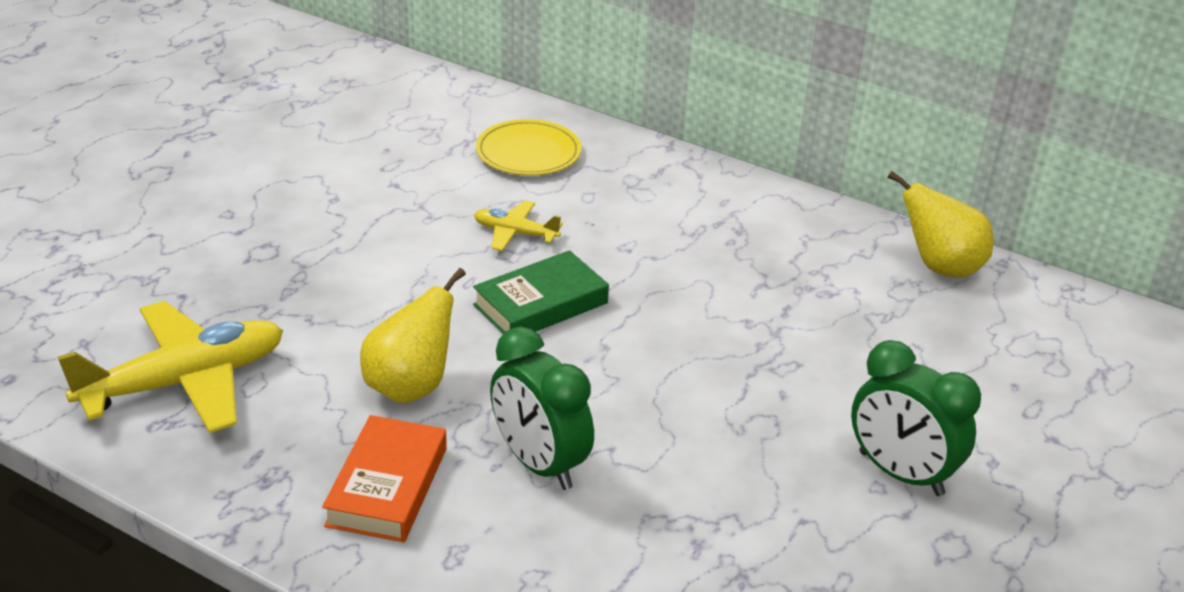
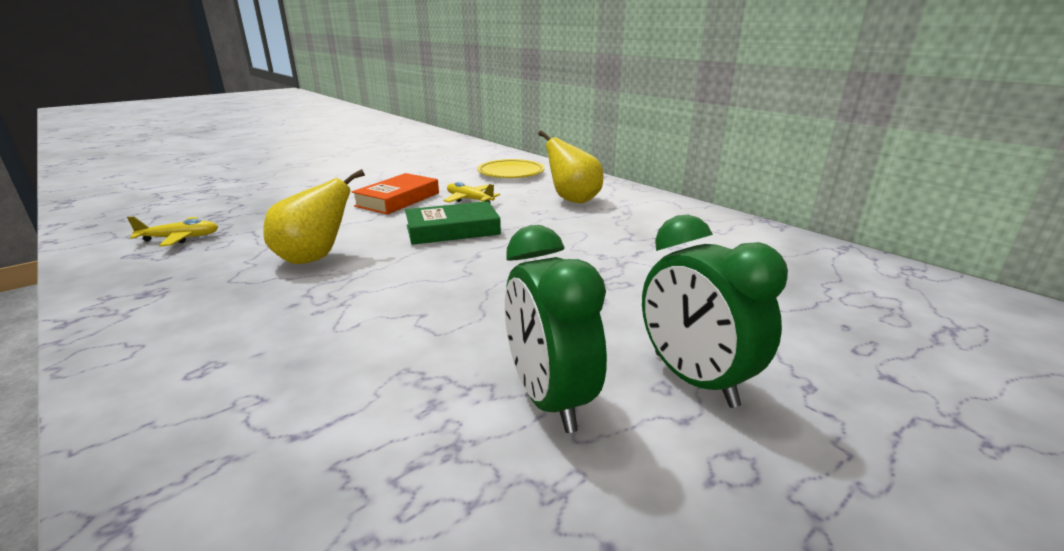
camera: 20 degrees right, 10 degrees down
(185, 382) = (180, 238): yellow plane -> yellow plane, size x0.49
(387, 486) = (219, 311): orange book -> orange book (398, 199)
(539, 464) = (352, 315): green clock -> green clock (549, 398)
(940, 267) = (784, 244): yellow pear -> yellow pear (573, 200)

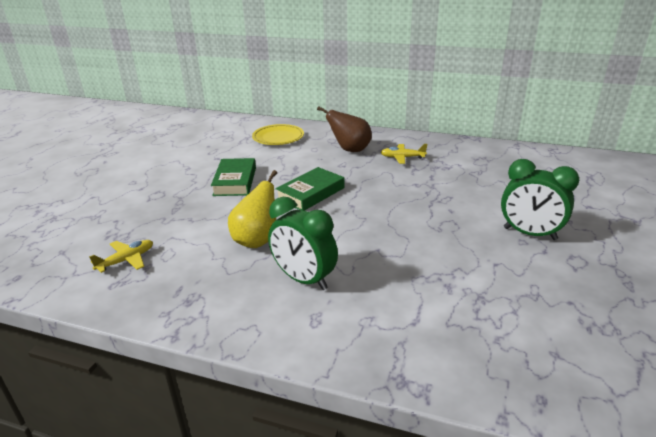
camera: 30 degrees left, 5 degrees up
(398, 199) = (235, 181): orange book -> green book
(469, 200) = (285, 168): yellow plane -> yellow plane (402, 157)
(549, 398) = (489, 264): green clock -> green clock (304, 279)
(573, 200) = (350, 150): yellow pear -> brown pear

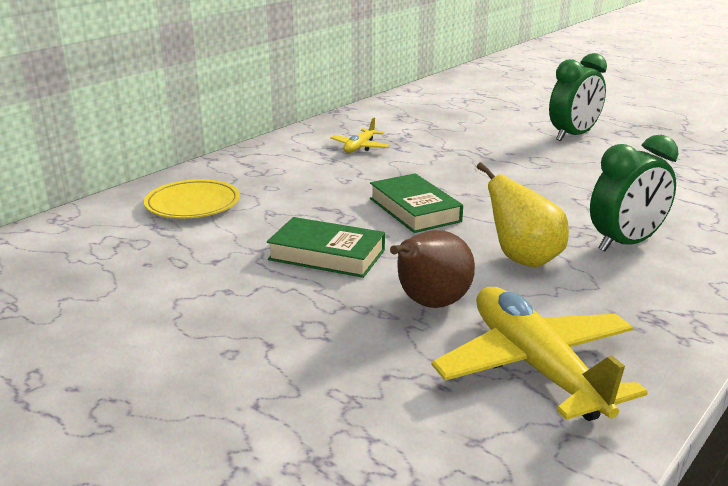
camera: 70 degrees left, 5 degrees down
(126, 260) = (535, 366): yellow plane -> yellow plane, size x2.04
(350, 150) = (302, 168): brown pear -> brown pear (430, 304)

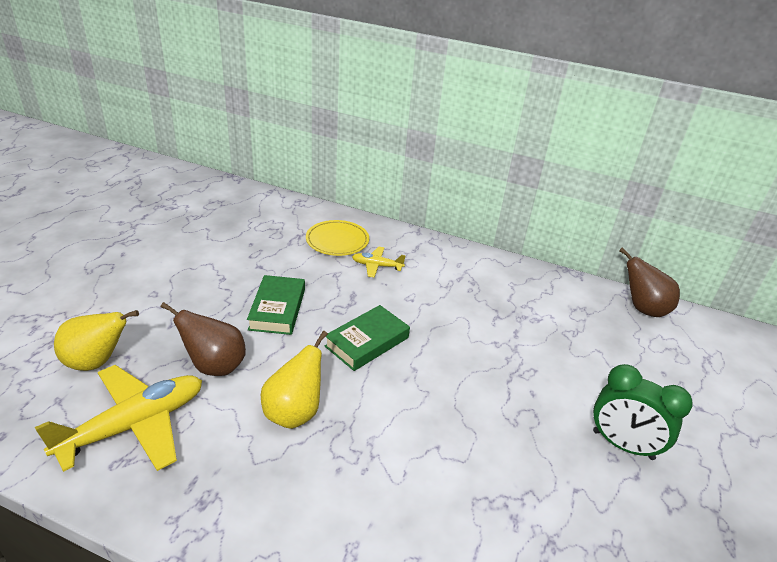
camera: 70 degrees right, 10 degrees up
(359, 147) = (484, 295): yellow plane -> yellow plane (376, 266)
(391, 405) = (96, 362): none -> yellow pear
(410, 97) = (643, 309): none -> brown pear
(625, 243) = (344, 485): green clock -> none

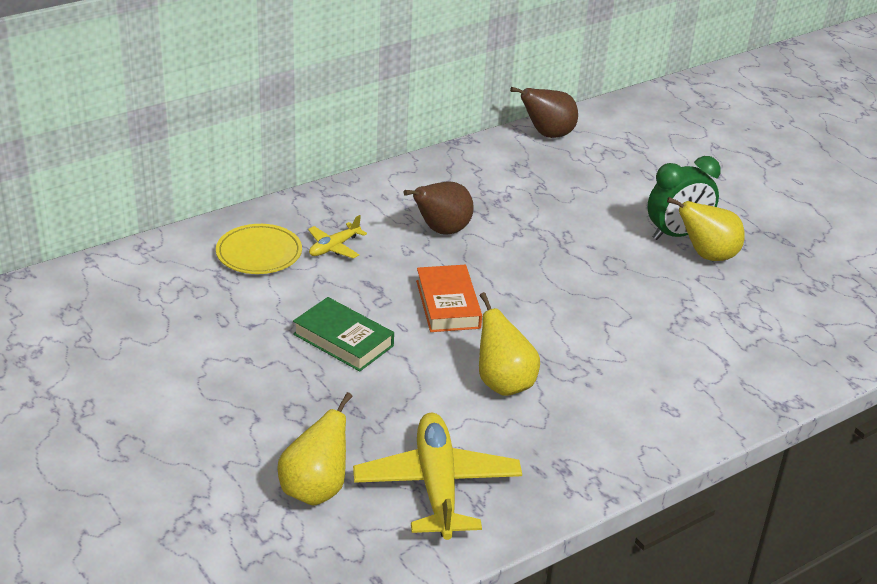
camera: 55 degrees left, 0 degrees up
(214, 366) = (396, 411): brown pear -> brown pear (441, 231)
(367, 342) = (448, 304): green book -> orange book
(620, 482) = (707, 255): none -> yellow pear

